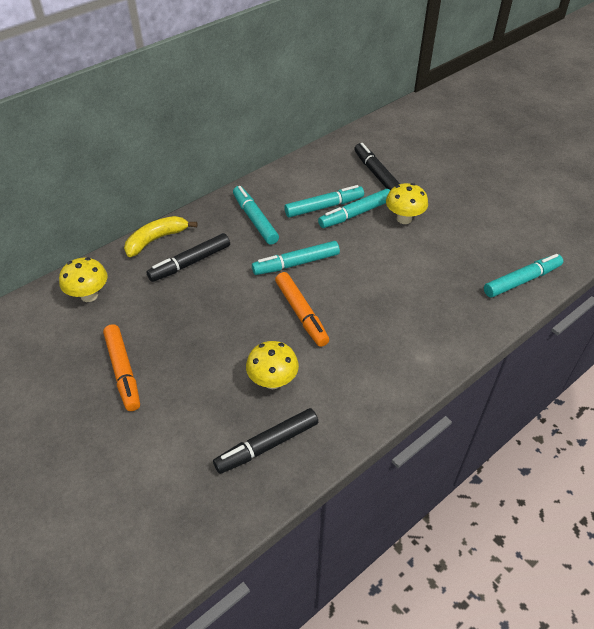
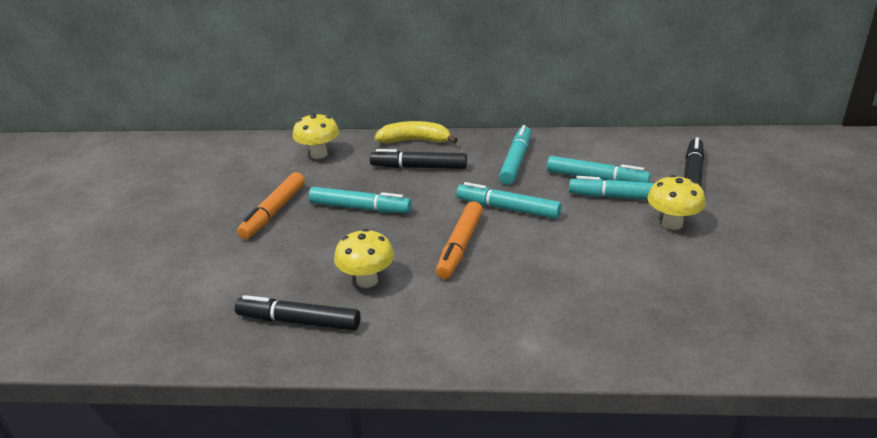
camera: 45 degrees right, 15 degrees down
(522, 280) = (748, 344): turquoise marker -> turquoise marker (360, 208)

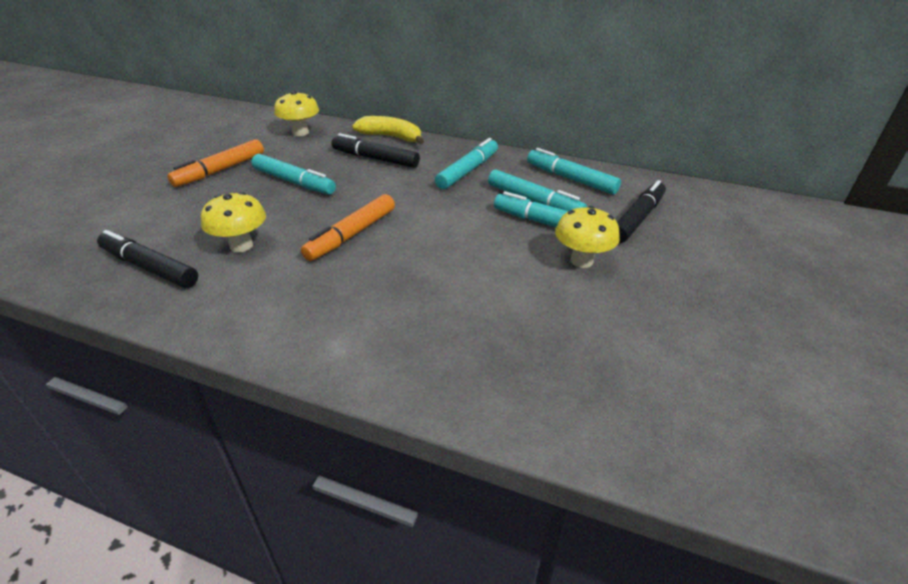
camera: 15 degrees right, 5 degrees up
(508, 208) = (425, 210): turquoise marker -> turquoise marker (570, 179)

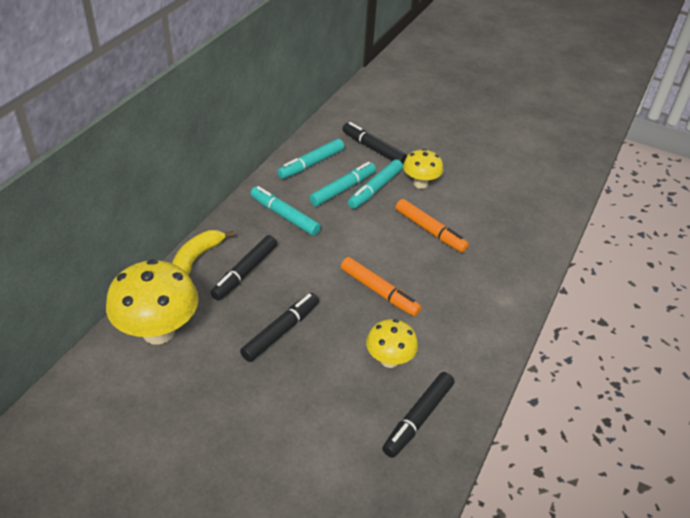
camera: 85 degrees left, 5 degrees up
(220, 170) = (240, 395): orange marker -> orange marker (430, 231)
(294, 182) = (281, 331): turquoise marker -> black marker
(300, 132) = (158, 332): yellow mushroom -> yellow mushroom, size x1.73

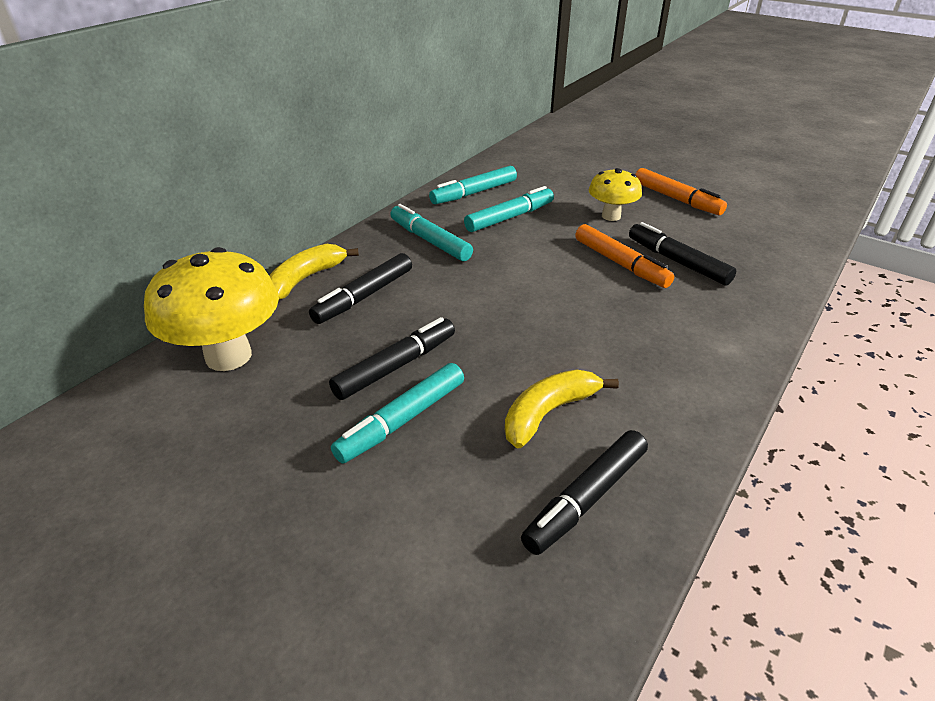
camera: 10 degrees right, 5 degrees down
(373, 148) = (553, 181): black marker -> black marker (677, 261)
(375, 189) = (551, 219): turquoise marker -> turquoise marker (402, 420)
(379, 292) = (543, 327): orange marker -> orange marker (676, 199)
(389, 360) = (548, 412): yellow mushroom -> yellow banana

